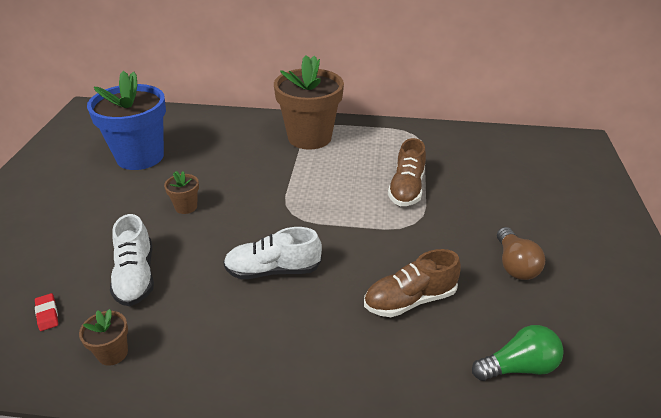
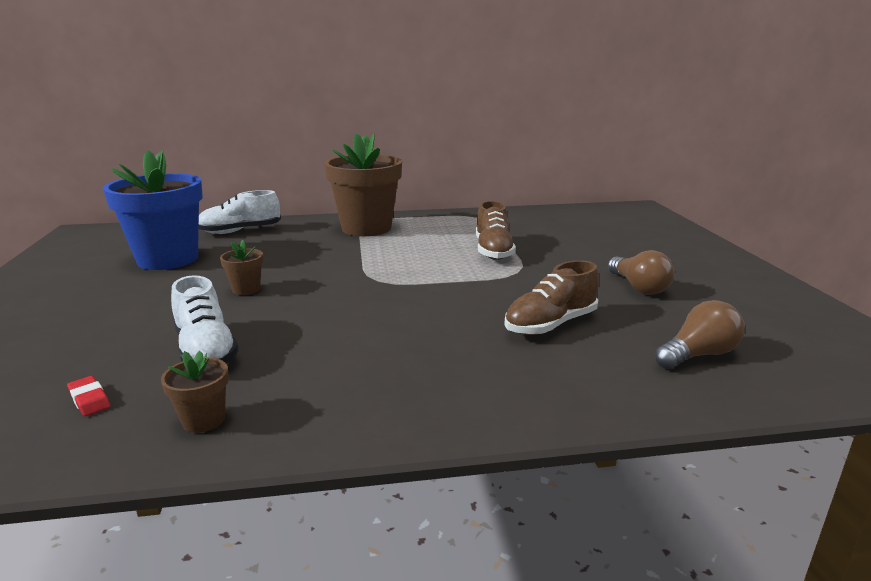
camera: 15 degrees left, 15 degrees down
(273, 270) = (381, 323): white shoe -> white shoe (240, 231)
(518, 367) = (697, 355): green light bulb -> brown light bulb

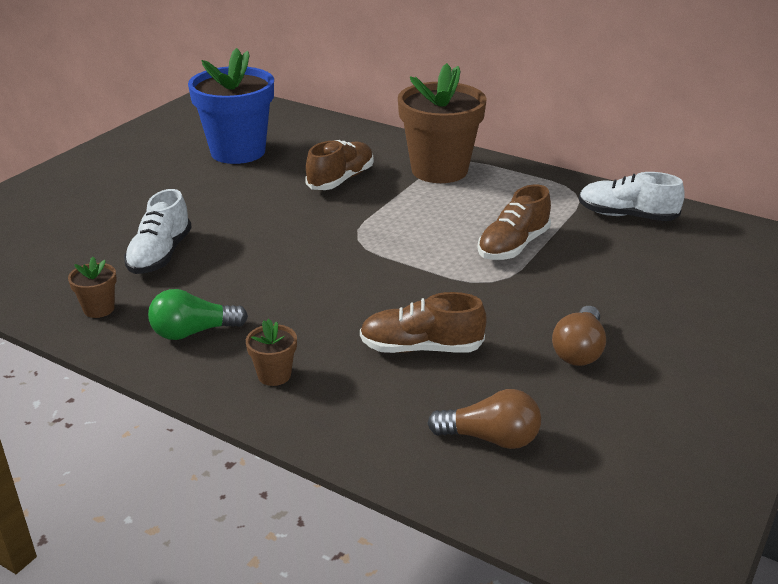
camera: 40 degrees right, 10 degrees up
(89, 399) = (64, 264): red eraser -> none
(240, 231) = (328, 135): white shoe -> white shoe (626, 216)
(246, 289) = (251, 207): brown flower pot -> brown flower pot (274, 375)
(298, 252) = (341, 179): none -> brown shoe
(347, 393) = (193, 332): none -> green light bulb

